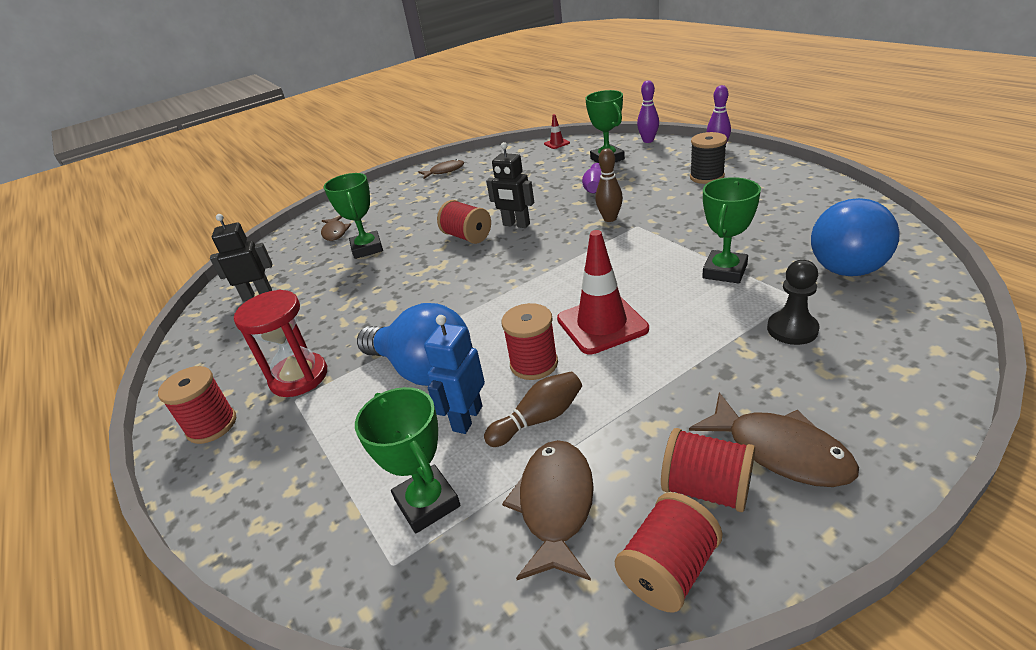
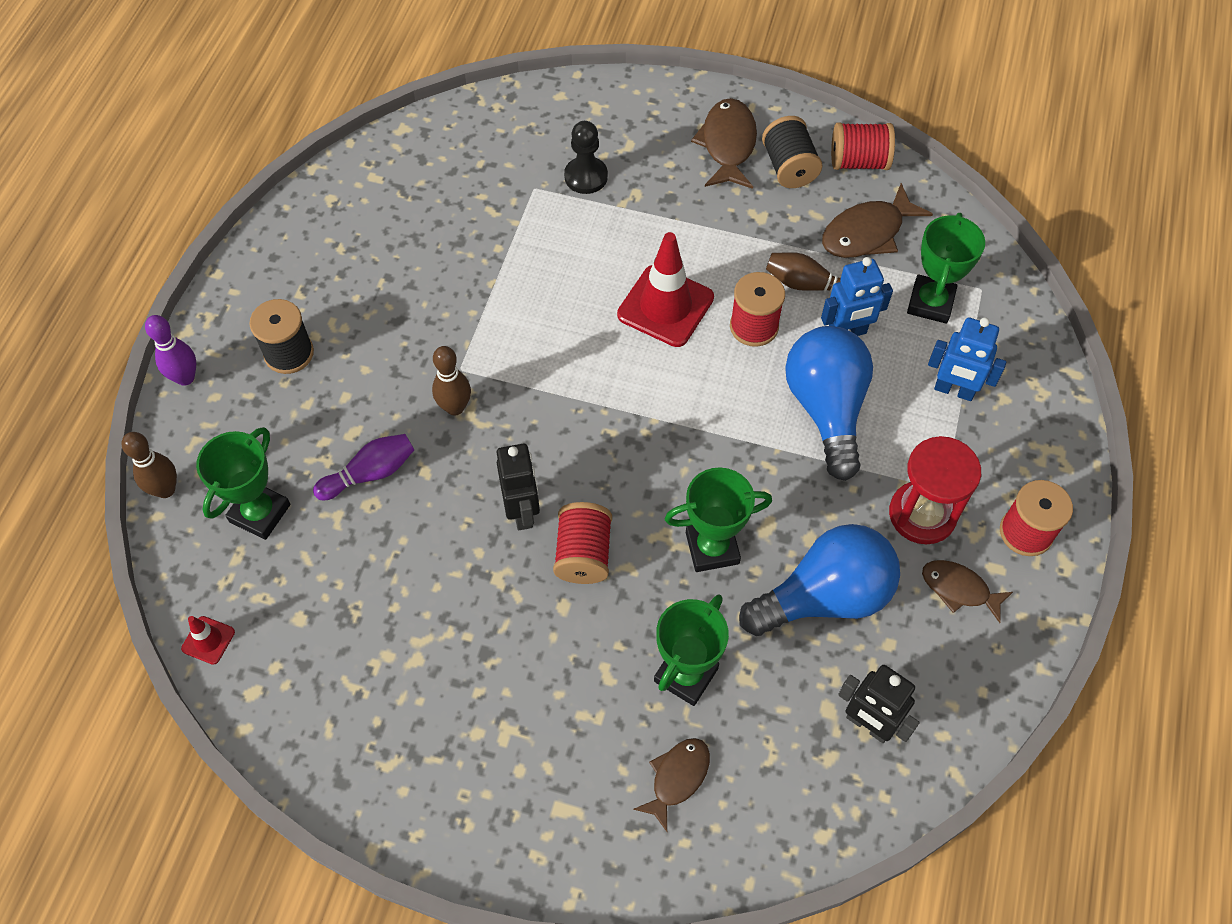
camera: 135 degrees left, 25 degrees up
(340, 458) = (954, 390): none -> blue robot
(444, 171) = (391, 774): brown fish -> brown fish (959, 589)
(648, 141) = (165, 489): purple bowling pin -> brown bowling pin
(706, 489) = (789, 167): red spool -> black spool
(724, 271) = (519, 251): green trophy -> green trophy (712, 548)
(844, 260) = (451, 173): blue light bulb -> blue light bulb (824, 597)

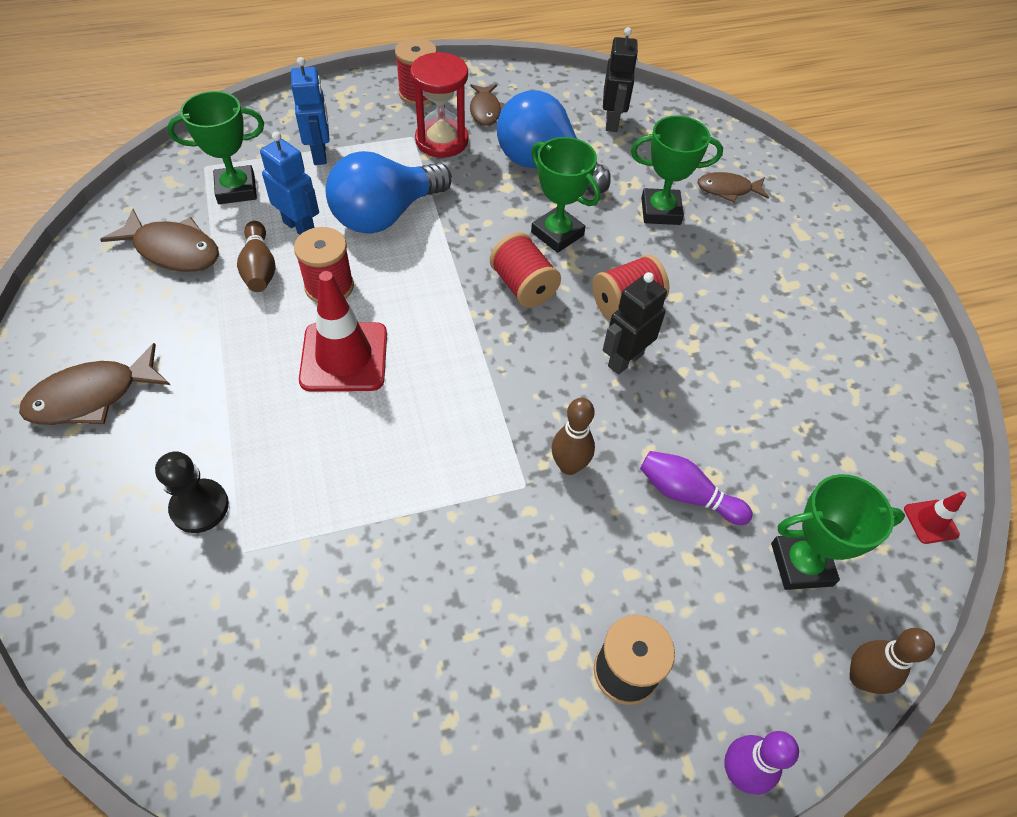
camera: 125 degrees left, 5 degrees down
(789, 167) = (107, 334): black spool -> none
(858, 162) = (77, 285): red spool -> red spool (523, 286)

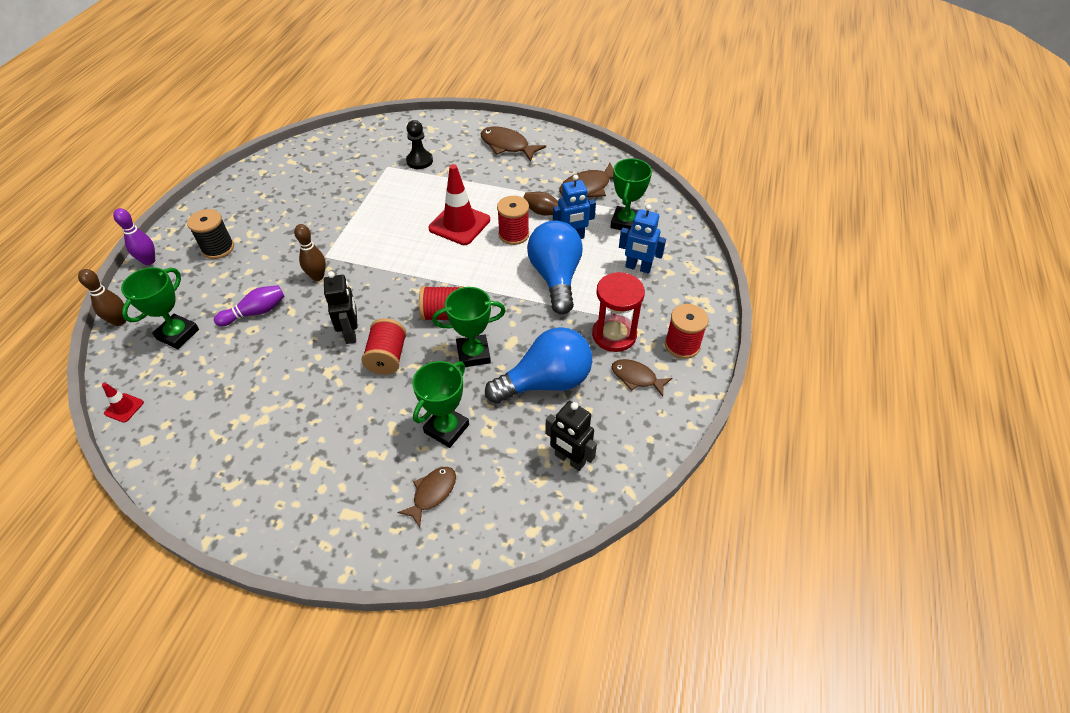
camera: 125 degrees right, 5 degrees down
(92, 396) = (507, 146): brown fish -> brown fish turned 60 degrees counterclockwise

